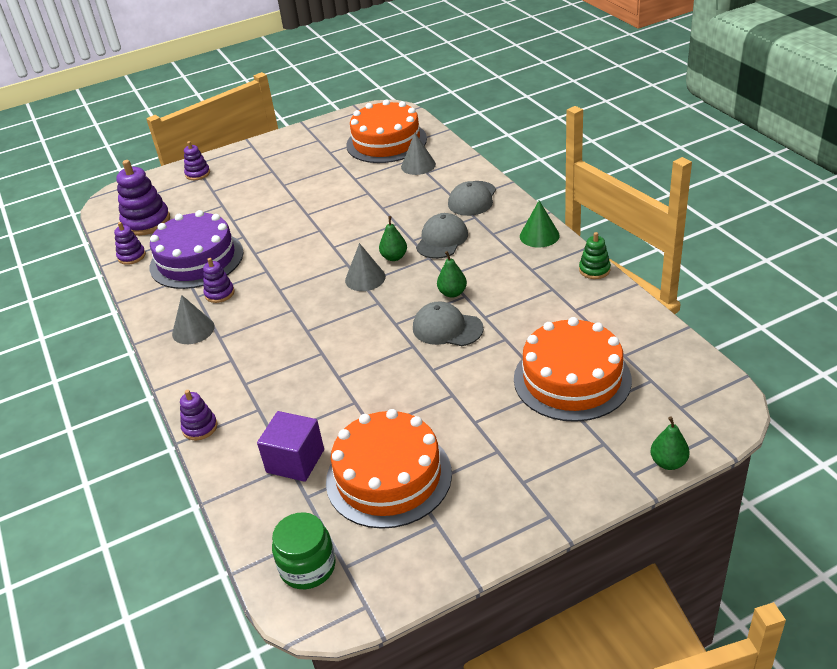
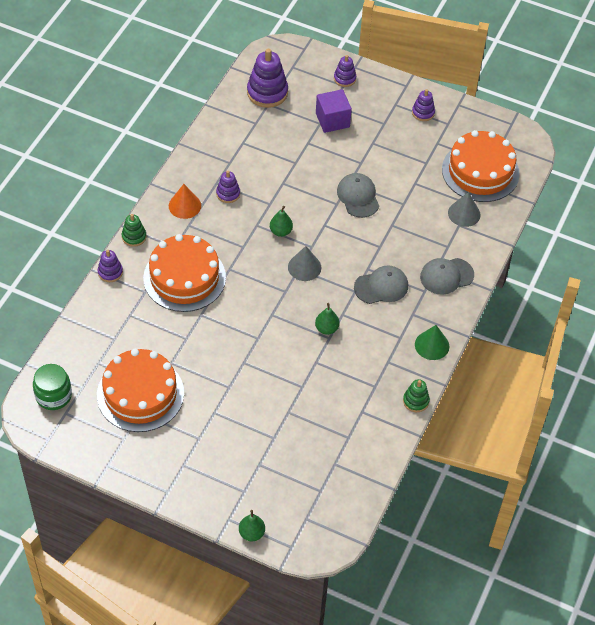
camera: 45 degrees right, 15 degrees up
(131, 256) = (227, 114): purple stacking toy -> purple stacking toy (423, 113)
(180, 386) = (134, 237): none -> green stacking toy
(193, 330) = (184, 205): grey cone -> orange cone
(196, 259) = (251, 154): purple cake -> none
(295, 461) = (119, 339): purple cube -> purple cube (332, 120)
(394, 257) = (340, 270): green pear -> green pear (281, 231)
(447, 328) = (288, 347): grey cap -> grey cap (358, 196)
(572, 379) = (290, 445): orange cake -> orange cake (184, 277)

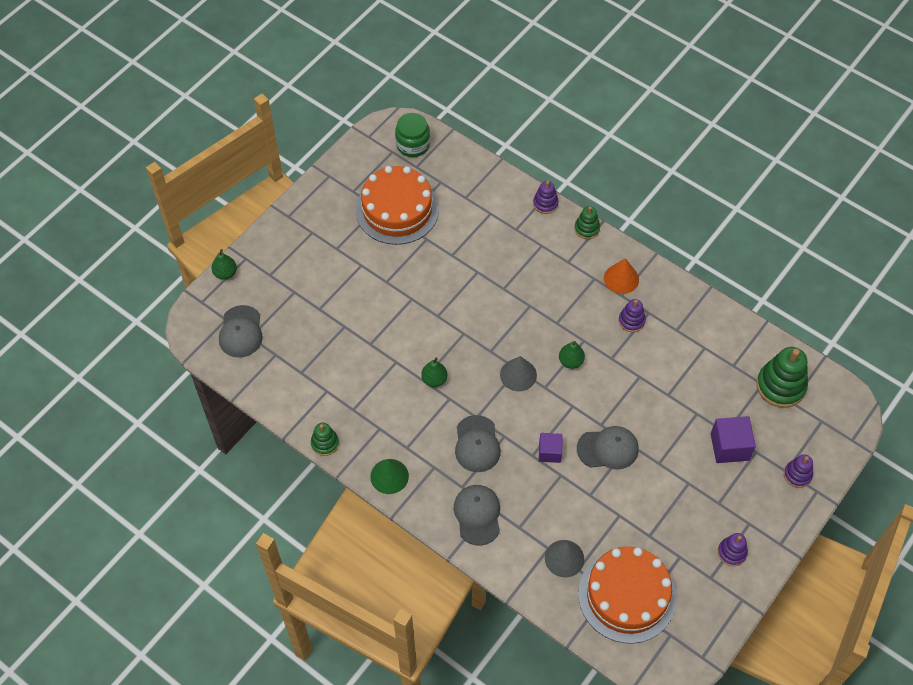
camera: 105 degrees right, 5 degrees up
(184, 277) = (526, 264): orange cake -> none
(267, 92) = (780, 386): purple stacking toy -> green stacking toy
(317, 501) = (241, 332): none -> grey cap
(373, 235) = (549, 452): none -> purple cube

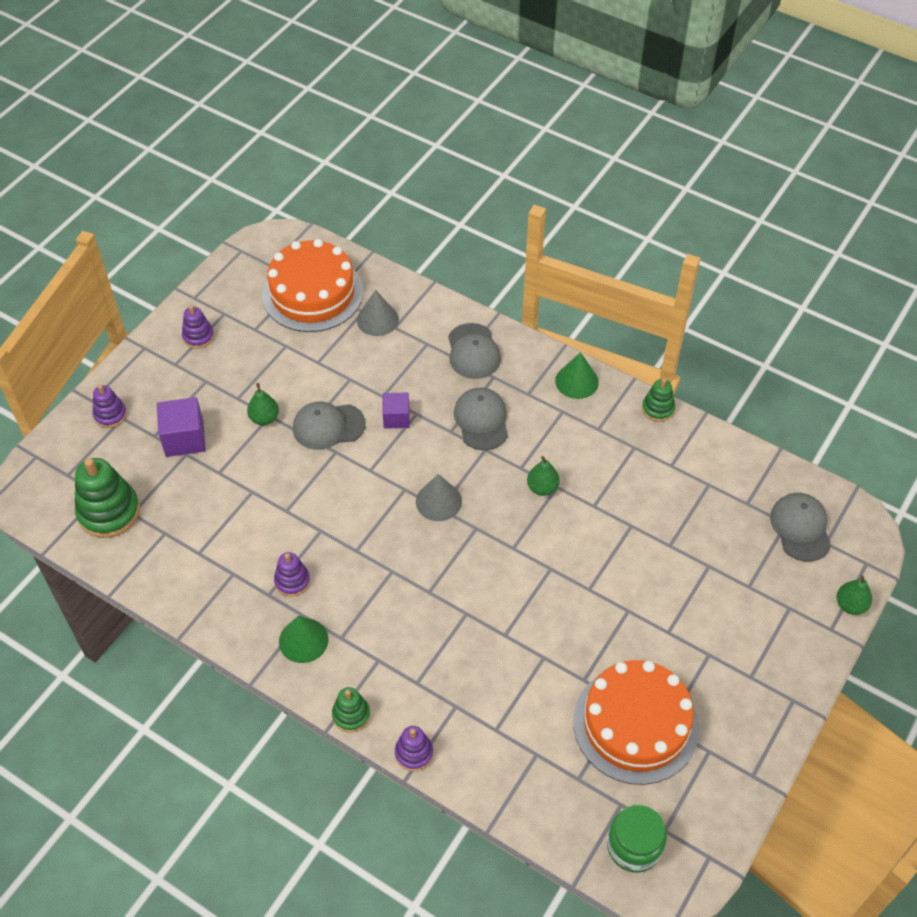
camera: 175 degrees right, 5 degrees down
(570, 361) = (373, 522): green pear -> green pear (264, 418)
(621, 278) = (303, 640): orange cone -> green cone

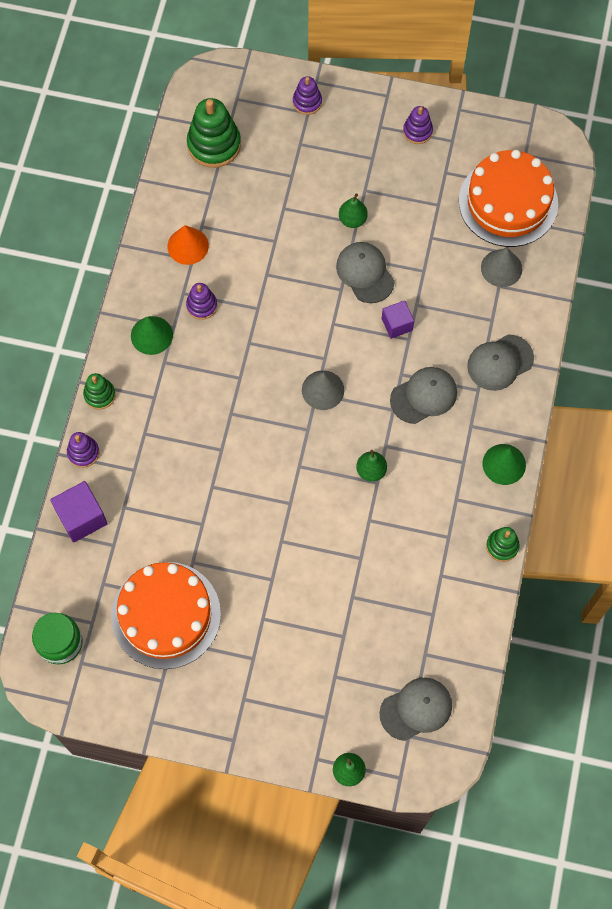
camera: 70 degrees right, 15 degrees up
(184, 438) = (306, 168): purple cube -> purple cube (81, 517)
(215, 573) = (188, 246): none -> orange cone

